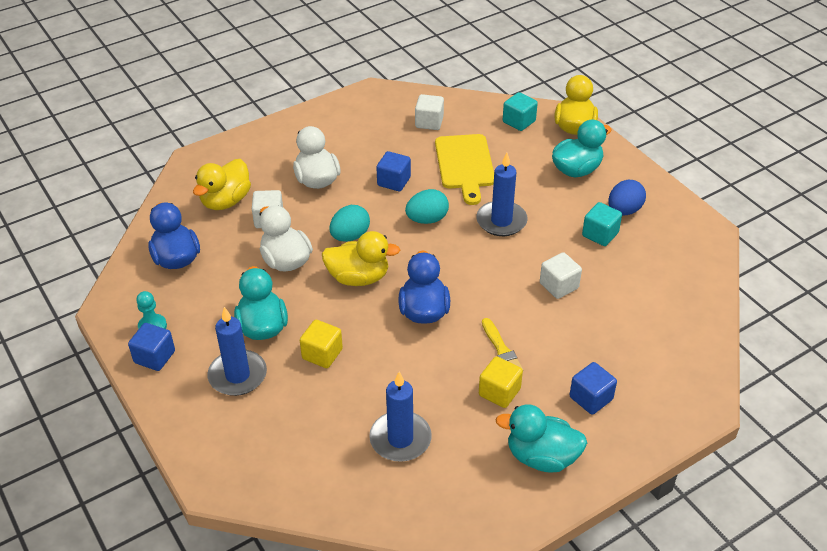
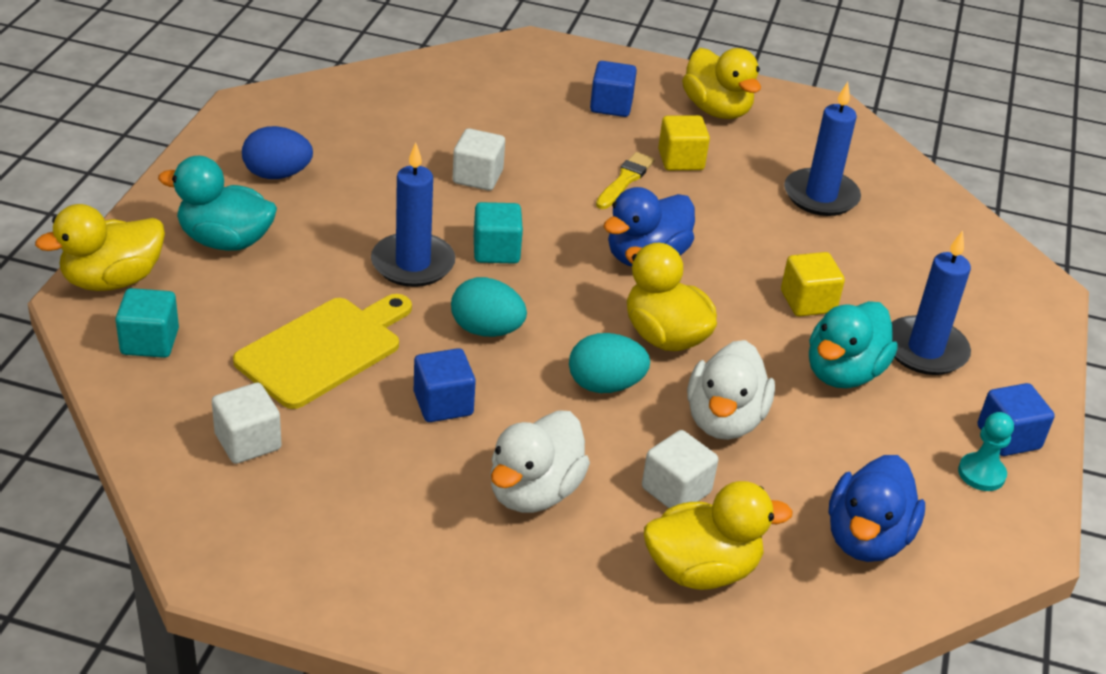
camera: 135 degrees left, 5 degrees down
(541, 457) = (717, 110): turquoise duck -> yellow duck
(600, 234) = (347, 178): turquoise cube -> turquoise cube (496, 251)

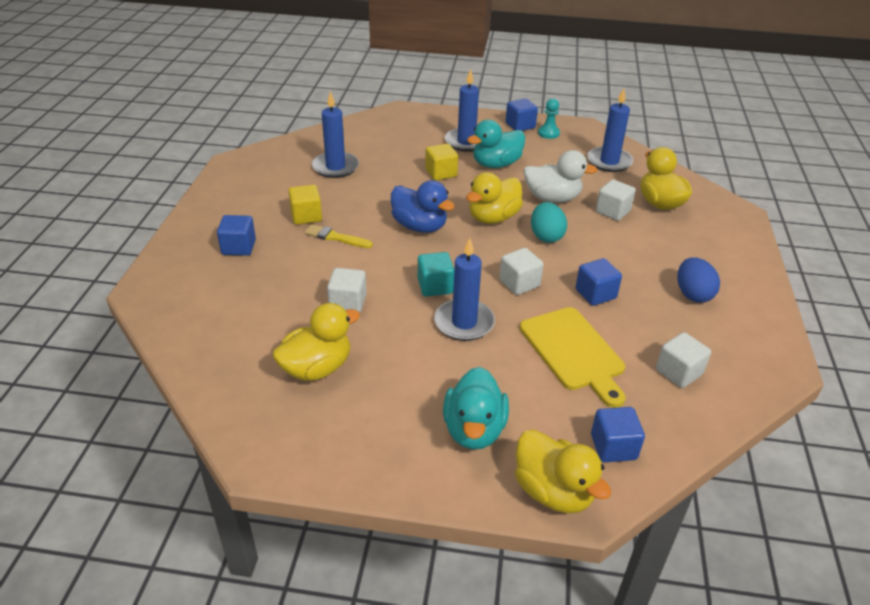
camera: 95 degrees left, 0 degrees up
(150, 342) = (613, 447): turquoise cube -> blue cube
(277, 174) = (371, 416): blue egg -> blue egg (692, 294)
(324, 349) = (574, 352): yellow cutting board -> yellow cutting board turned 150 degrees counterclockwise
(486, 330) = (519, 283): turquoise egg -> white cube
(534, 492) = (644, 255): white duck -> none
(717, 110) = (240, 203): yellow duck -> yellow duck (317, 368)
(843, 373) = (496, 164): turquoise duck -> turquoise duck turned 120 degrees clockwise
(866, 538) = (609, 162): blue duck -> blue candle

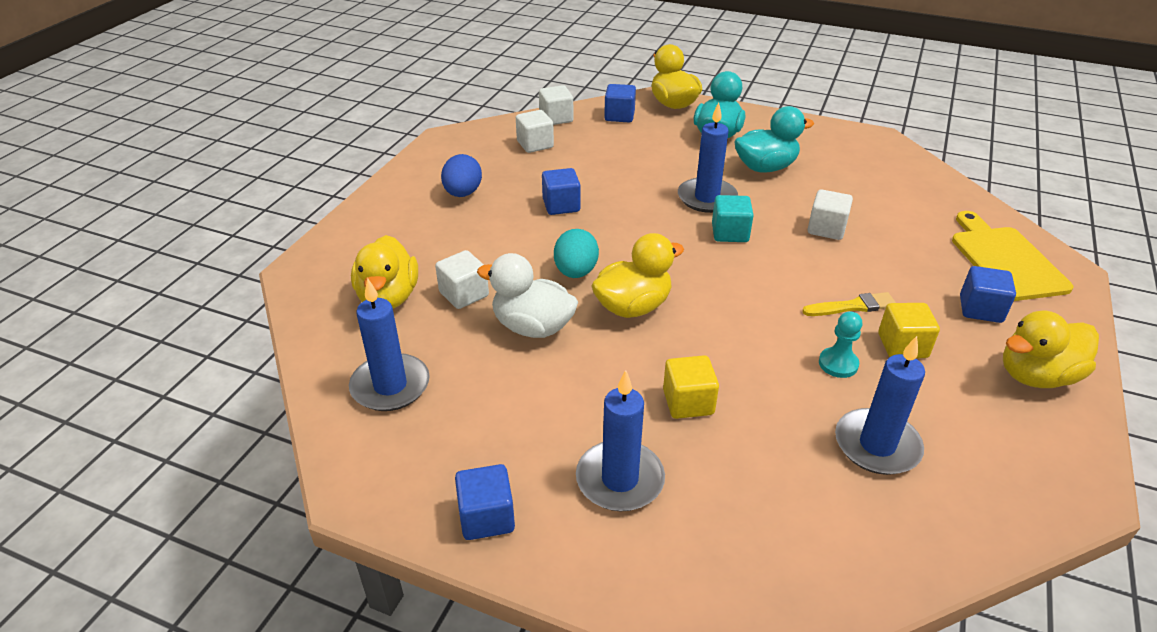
camera: 165 degrees left, 0 degrees up
(317, 368) = (848, 182): yellow duck -> yellow duck (1036, 376)
(335, 237) = (852, 306): yellow brush -> yellow brush turned 45 degrees counterclockwise
(419, 226) = (738, 307): blue duck -> none
(496, 164) = (586, 409): turquoise duck -> turquoise duck (765, 167)
(519, 283) = (636, 225): white cube -> white cube (556, 118)
(548, 133) = (443, 481): turquoise pawn -> turquoise pawn (838, 364)
(574, 352) = (614, 166): yellow cutting board -> yellow cutting board (1005, 260)

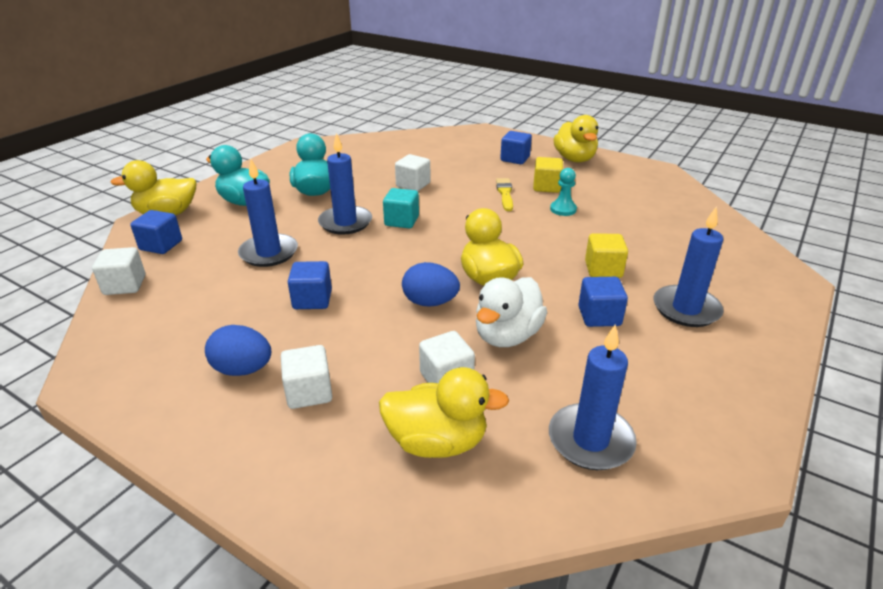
camera: 80 degrees left, 5 degrees down
(486, 517) = (743, 379): blue cube -> blue cube (599, 316)
(535, 144) = (172, 305): white cube -> white cube (309, 392)
(576, 272) = (430, 302): turquoise egg -> blue egg
(877, 445) = (635, 212): blue candle -> blue candle (269, 253)
(1005, 260) = (469, 142): yellow cutting board -> none

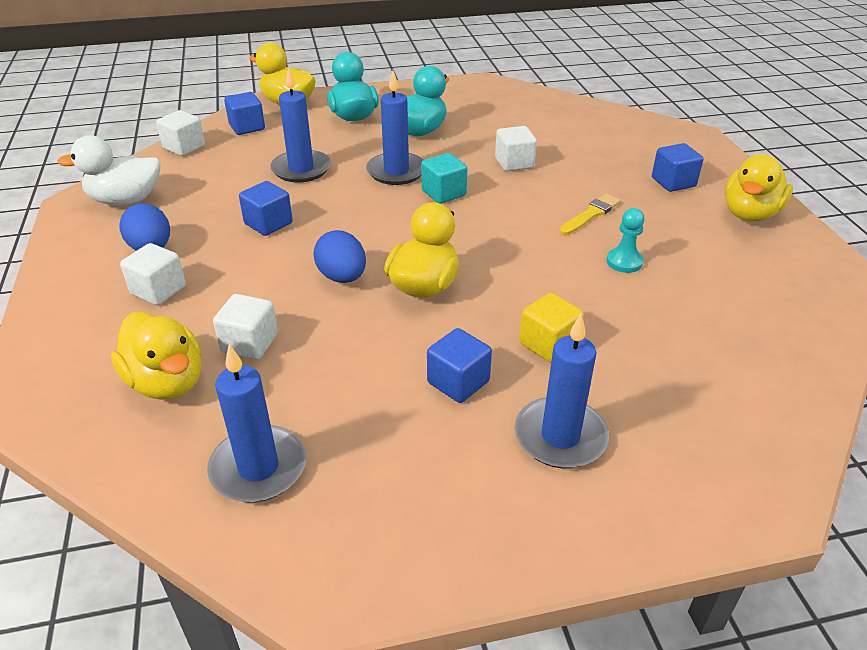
camera: 45 degrees right, 5 degrees up
(507, 335) = (350, 343): white duck -> white duck (126, 200)
(546, 187) = (652, 229): yellow cube -> none

